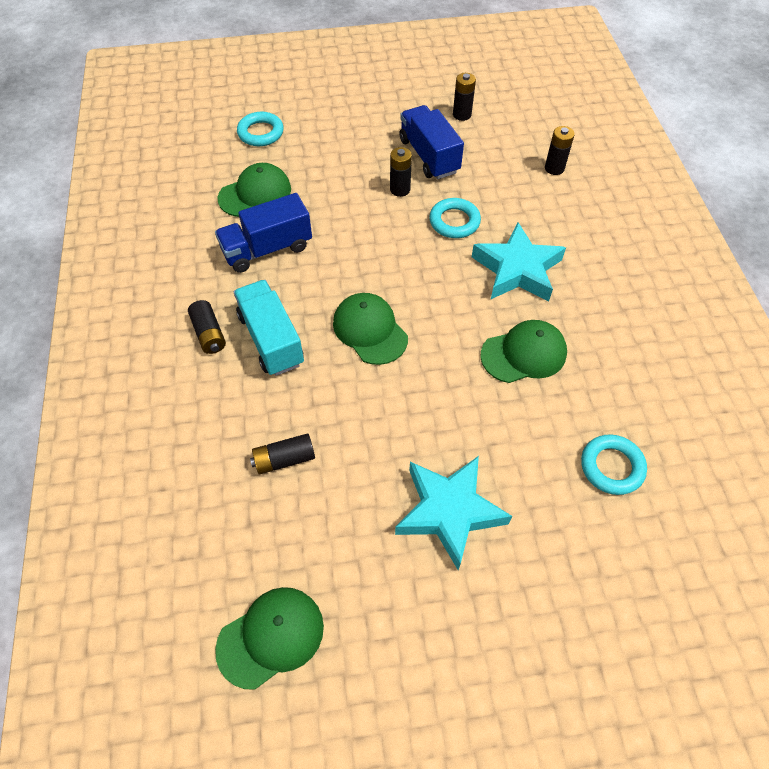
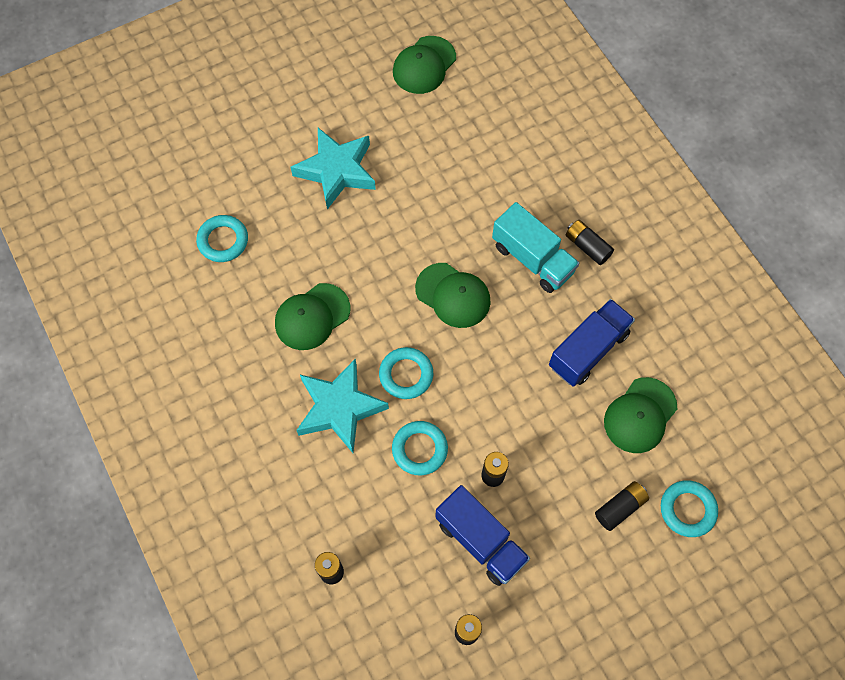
camera: 160 degrees right, 10 degrees up
(284, 459) = (470, 168): black battery -> black battery (620, 507)
(445, 277) = (406, 375): none -> turquoise ring

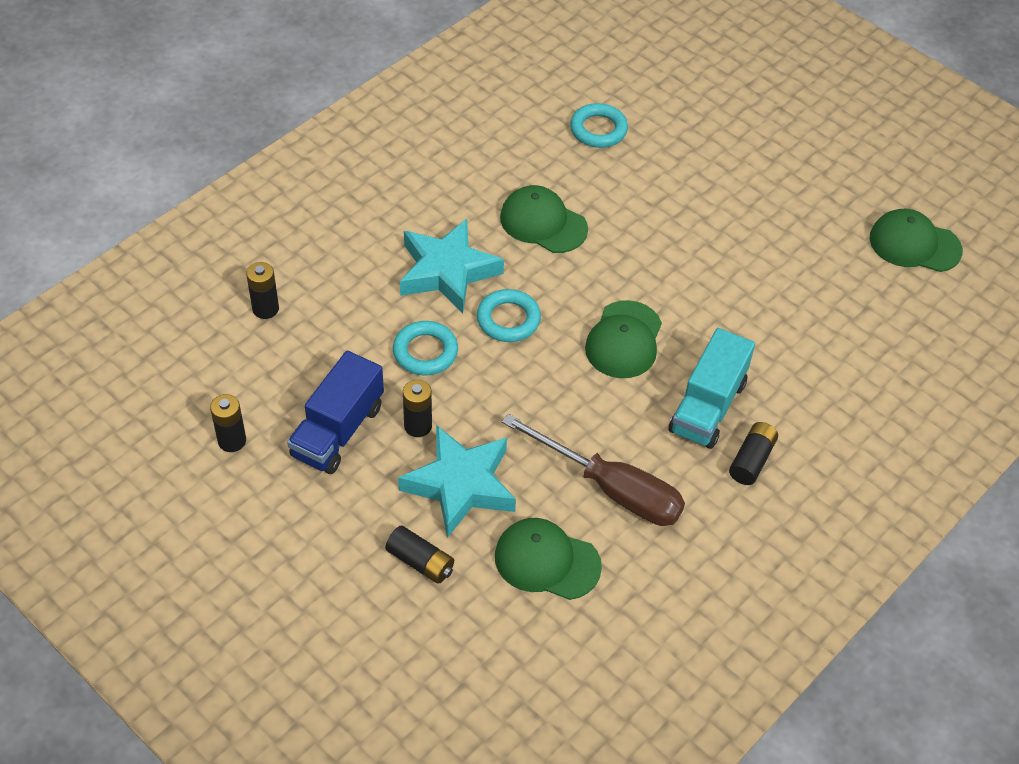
camera: 70 degrees right, 15 degrees down
(337, 171) = (730, 200): turquoise star -> turquoise star (460, 485)
(588, 350) = (611, 489): blue truck -> brown screwdriver
(687, 509) = (441, 636): turquoise ring -> none

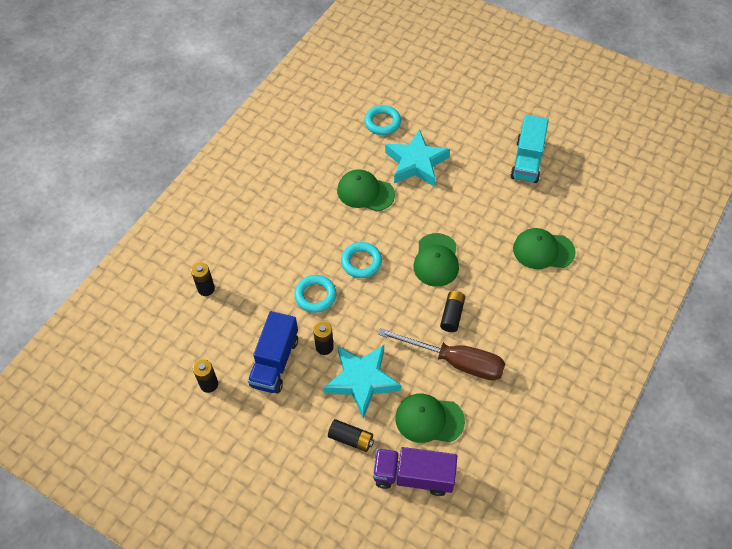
camera: 10 degrees left, 5 degrees up
(447, 271) = (314, 238): turquoise star -> turquoise star (416, 163)
(499, 635) = (413, 476): none -> purple truck
(707, 407) = (499, 293): turquoise truck -> turquoise truck (527, 161)
(751, 460) = (535, 322): black battery -> black battery (452, 315)
(914, 244) = (593, 158): green cap -> green cap (543, 250)

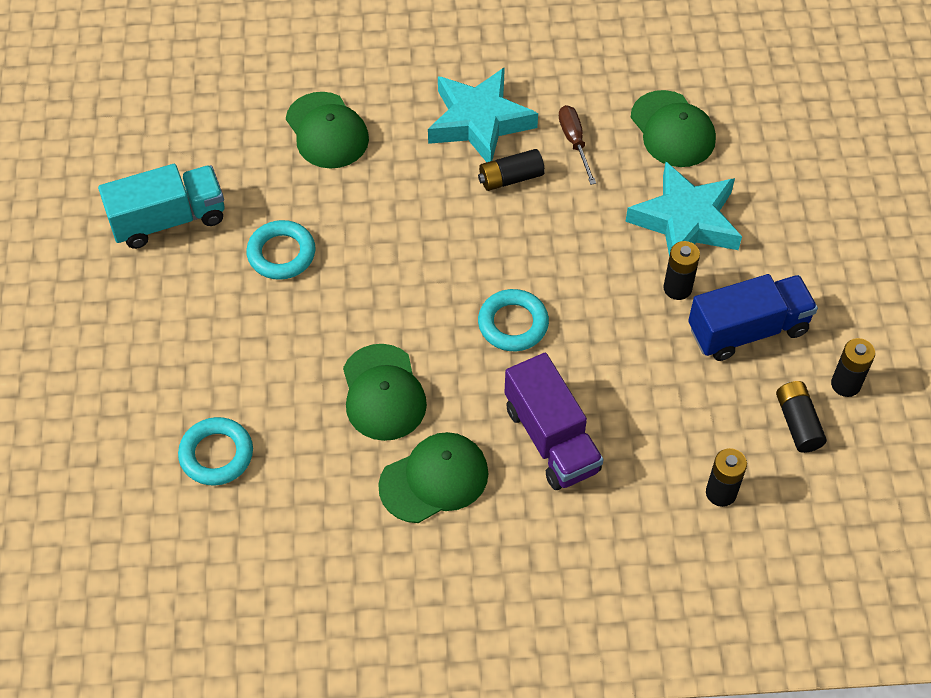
camera: 125 degrees left, 0 degrees up
(315, 295) = (612, 346): turquoise ring -> turquoise ring (281, 254)
(351, 439) = (766, 190): black battery -> black battery (797, 423)
(413, 476) = (752, 109): purple truck -> purple truck (551, 439)
(416, 163) = (273, 358): turquoise star -> turquoise star (479, 122)
(436, 260) = (437, 238): green cap -> green cap (434, 479)
(455, 361) = (574, 142): brown screwdriver -> brown screwdriver, size x0.51

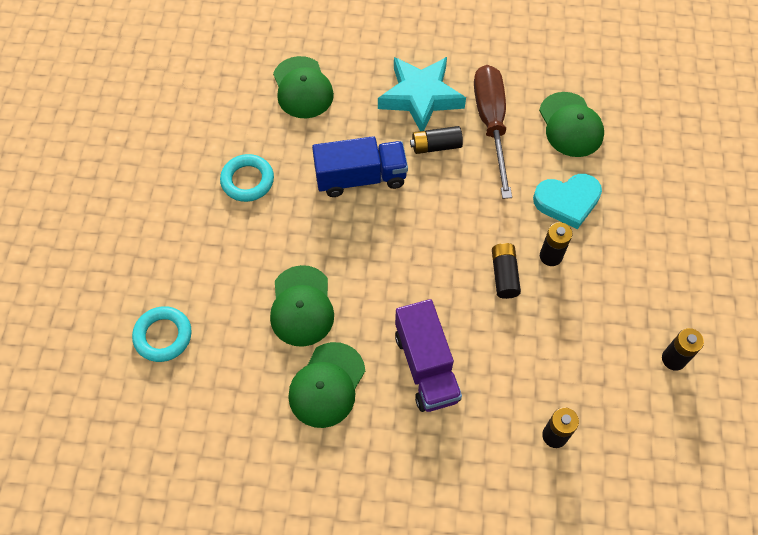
camera: 10 degrees right, 5 degrees up
(168, 220) = (168, 141): turquoise truck -> none
(434, 479) = (327, 385): green cap -> green cap turned 135 degrees clockwise
(513, 324) = (414, 265): turquoise ring -> none
(574, 142) = (491, 124): brown screwdriver -> brown screwdriver, size x1.96
(685, 221) = (567, 201): turquoise star -> turquoise heart
(748, 330) = (601, 300): blue truck -> blue truck (360, 178)
(797, 423) = (628, 386): black battery -> black battery (504, 275)

